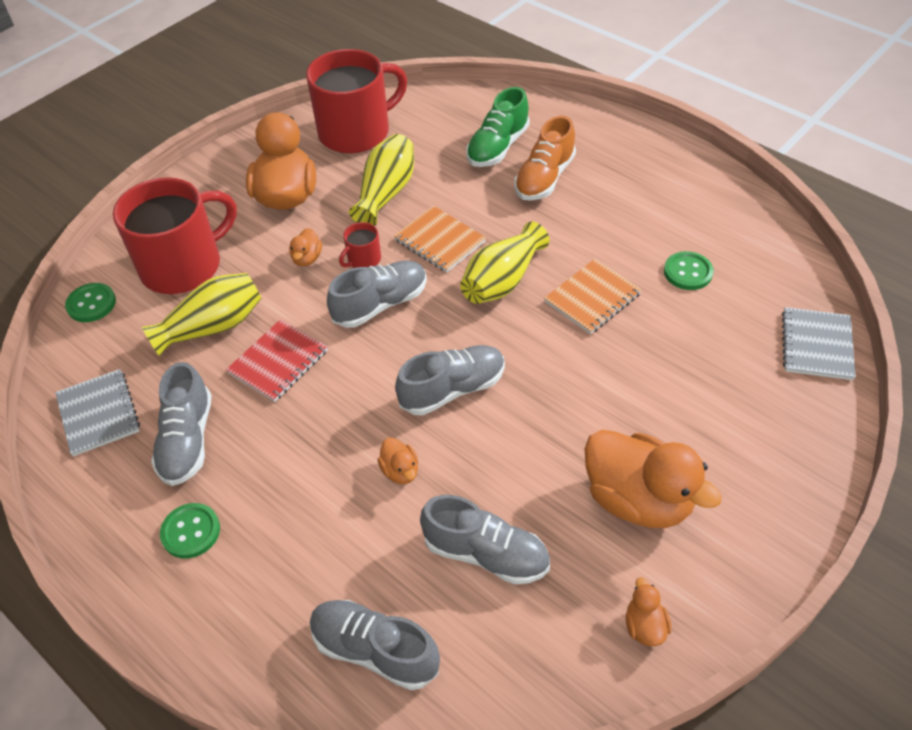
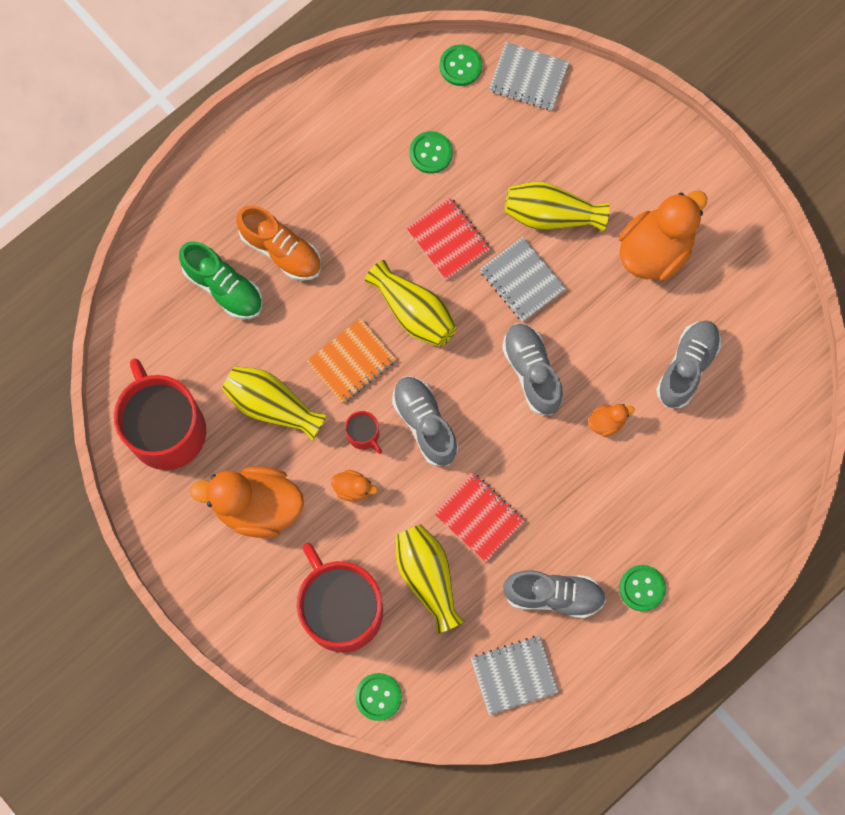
camera: 85 degrees left, 25 degrees up
(375, 650) = (752, 453): grey shoe -> none
(562, 368) = (522, 280): none -> grey notebook
(592, 298) = (448, 239): orange notebook -> red notebook
(644, 626) = (753, 270): orange duck -> none
(651, 386) = (551, 215): none -> yellow vase
(801, 284) = (460, 66): none -> green button

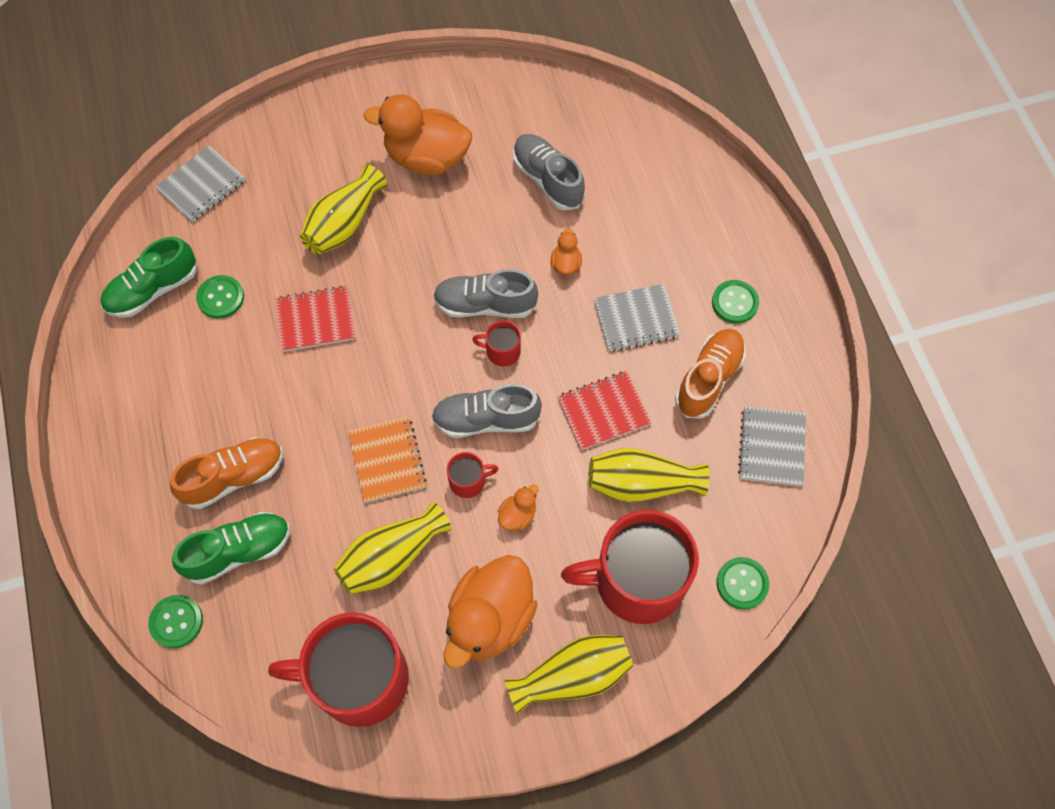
camera: 65 degrees left, 10 degrees down
(411, 96) = (153, 290): none -> green shoe
(413, 312) = (369, 381): yellow vase -> yellow vase (572, 676)
(460, 66) = (152, 236): green button -> green button (176, 622)
(494, 407) = (502, 351): none -> red mug
(522, 280) = (392, 274): grey notebook -> grey notebook (636, 319)
(553, 595) = (709, 379): grey shoe -> orange shoe
(654, 250) = (426, 158): orange duck -> orange duck turned 60 degrees counterclockwise

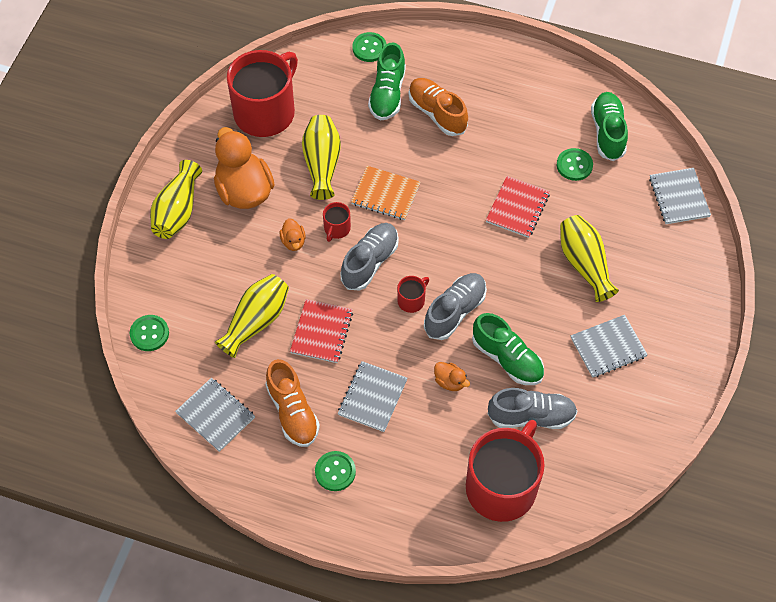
camera: 125 degrees right, 5 degrees down
(234, 477) = (437, 113): orange shoe -> orange shoe turned 135 degrees clockwise
(426, 158) = (608, 347): orange duck -> grey notebook
(503, 231) = (507, 358): none -> green shoe
(637, 581) = (200, 278): red mug -> red mug (502, 486)

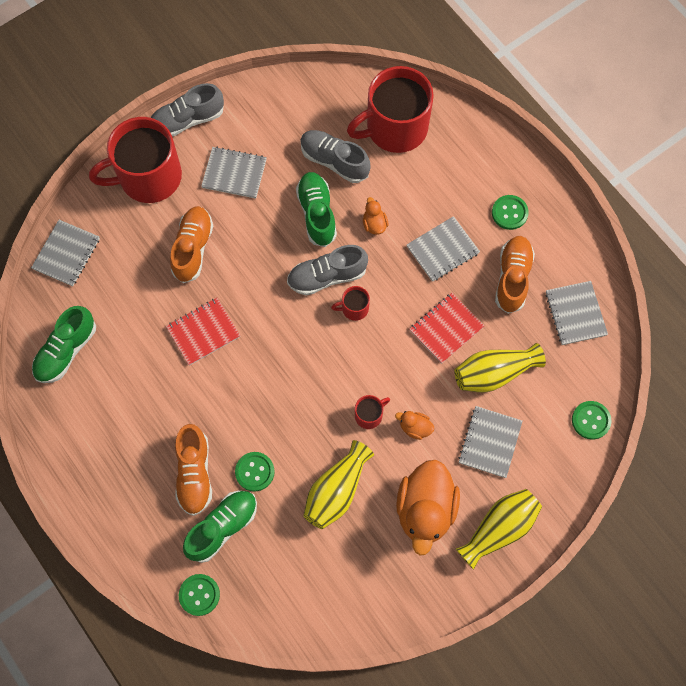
camera: 145 degrees left, 10 degrees up
(225, 267) = (489, 442): none -> grey notebook
(265, 112) = (350, 587): red mug -> red mug (148, 177)
(293, 241) = (415, 427): orange duck -> orange duck turned 90 degrees counterclockwise
(370, 262) = (363, 364): grey shoe -> grey shoe (187, 120)
(385, 194) = (303, 420): orange notebook -> none
(574, 165) = (122, 339): green button -> green button (254, 472)
(584, 264) = (193, 248): yellow vase -> orange shoe

